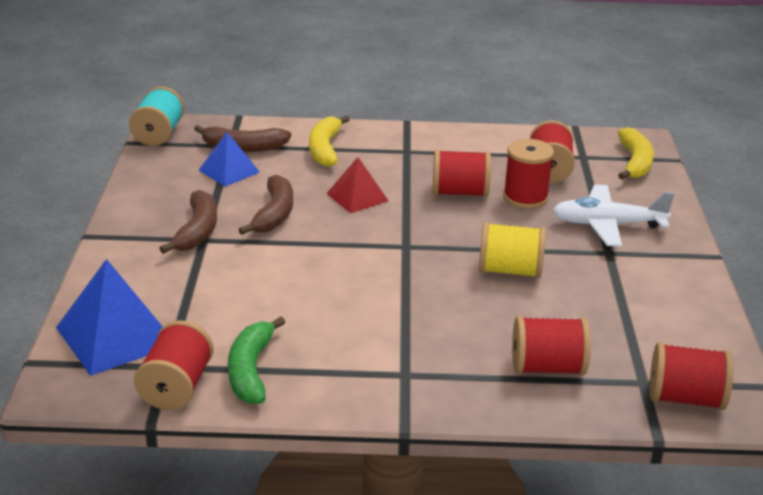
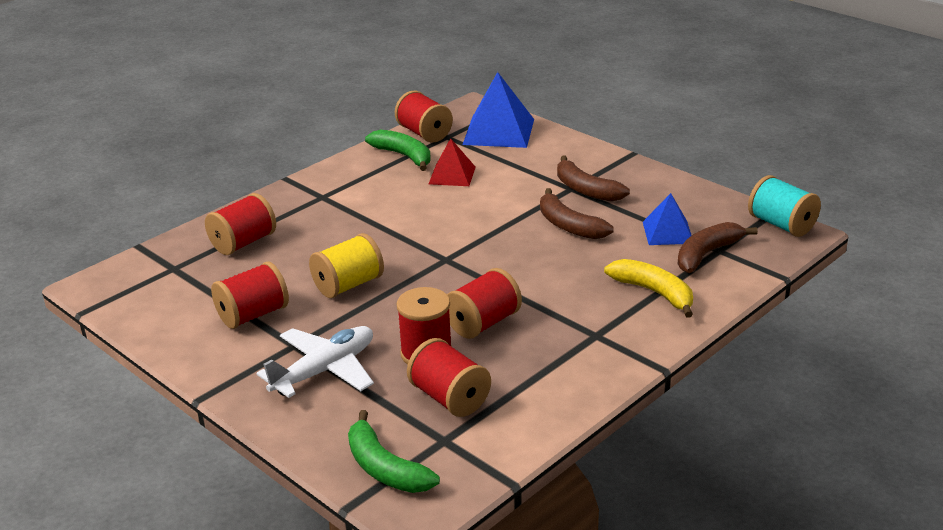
camera: 135 degrees right, 0 degrees up
(357, 197) = (546, 270): red pyramid -> red pyramid (452, 175)
(635, 162) = (385, 468): yellow banana -> green banana
(685, 398) = (137, 273): red spool -> red spool (253, 315)

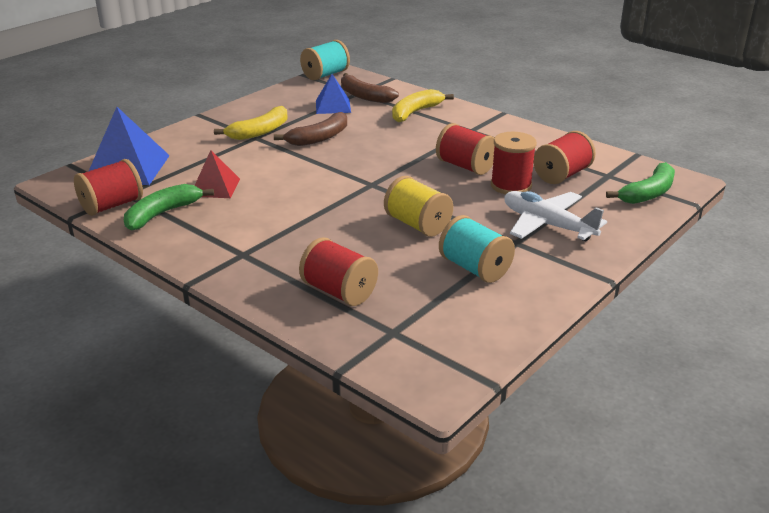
camera: 95 degrees left, 0 degrees up
(253, 315) = (475, 268): red spool -> turquoise spool
(586, 189) = (259, 132): brown banana -> yellow banana

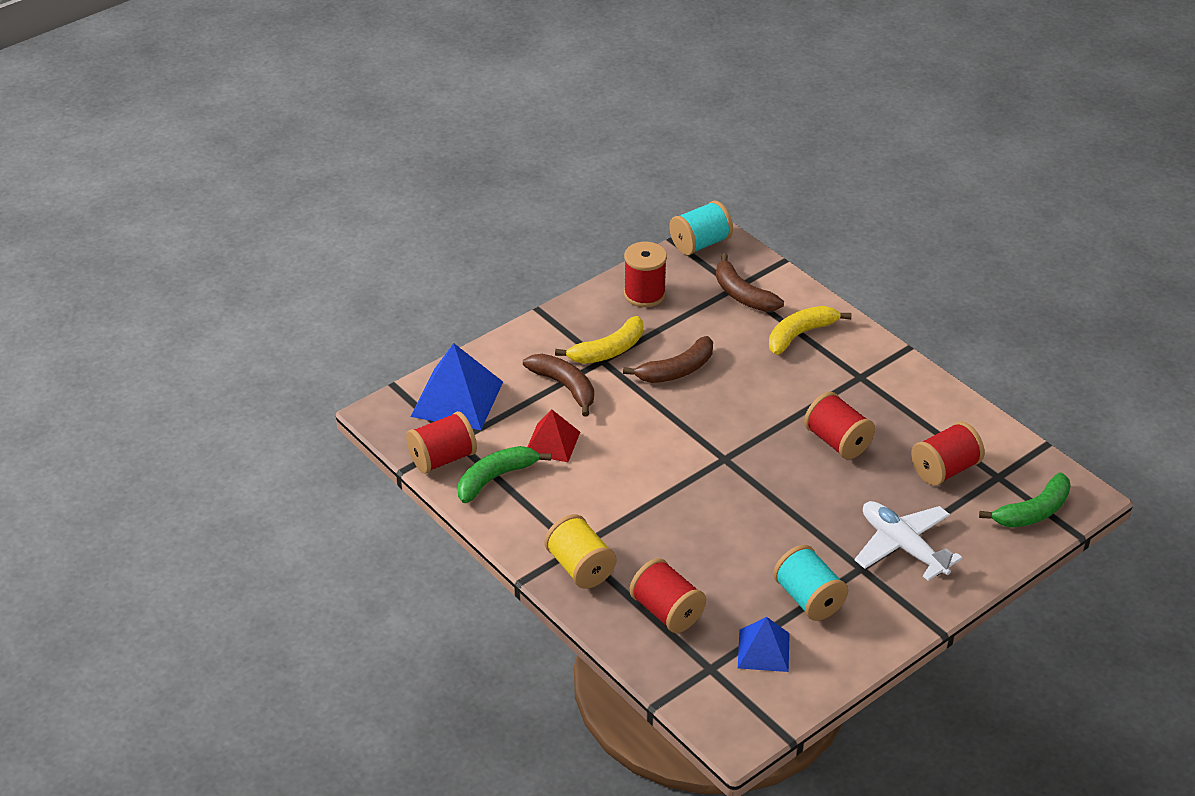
camera: 10 degrees right, 10 degrees up
(224, 154) = (564, 387): none -> brown banana
(333, 106) = (701, 311): blue pyramid -> blue pyramid (763, 650)
(417, 225) = (763, 529): yellow spool -> yellow spool (580, 567)
(511, 185) = (881, 480): red spool -> red spool (644, 294)

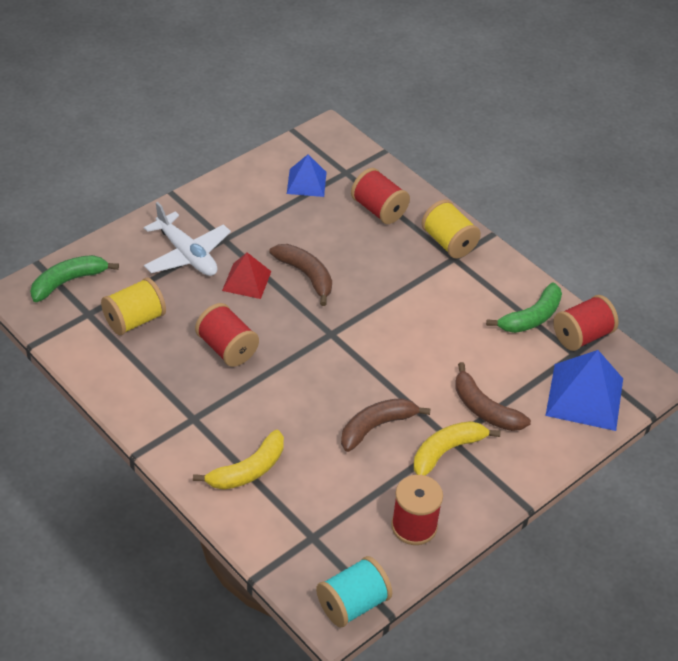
camera: 175 degrees right, 5 degrees up
(552, 442) = (487, 350): red pyramid -> red pyramid (246, 281)
(742, 295) = (306, 525): brown banana -> brown banana (306, 275)
(808, 599) = (269, 217): turquoise spool -> none
(945, 469) = (134, 320): red spool -> yellow spool

